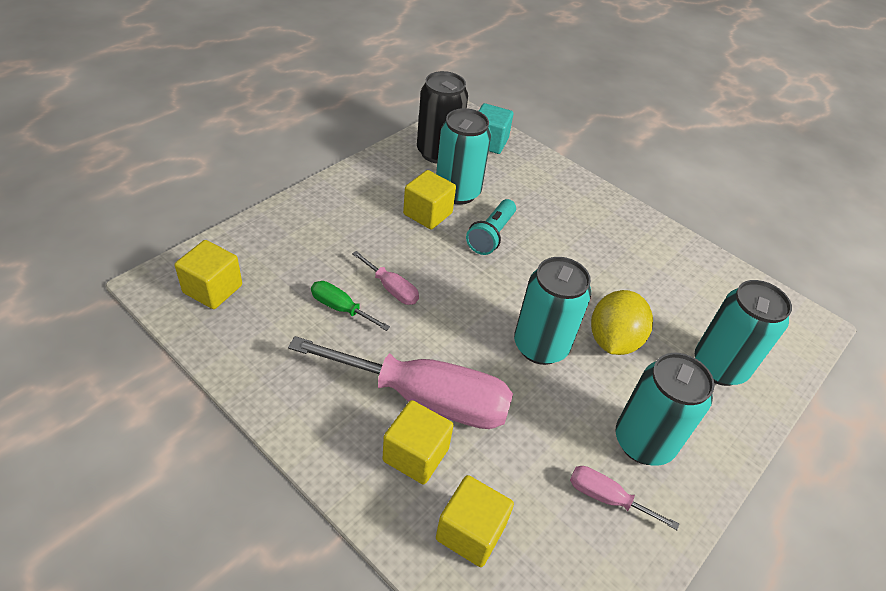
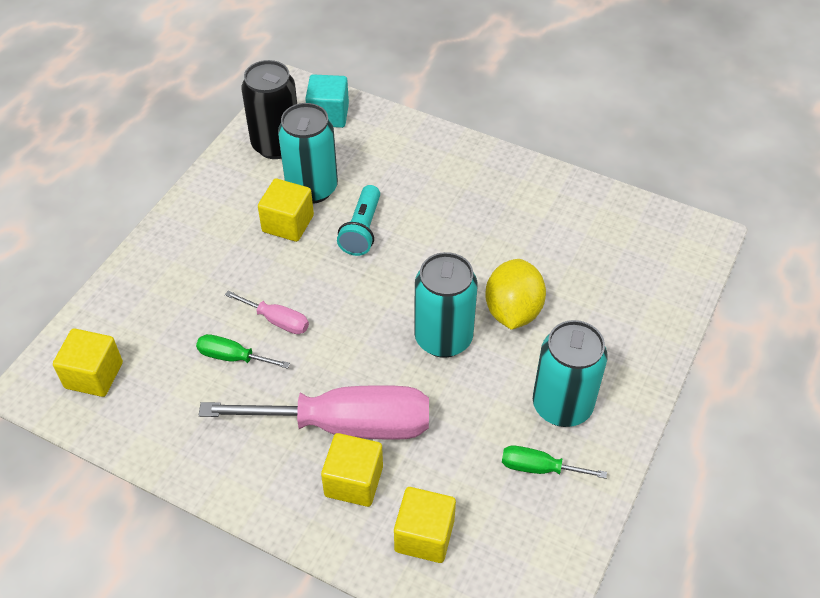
camera: 10 degrees left, 5 degrees up
(606, 498) = (539, 468): pink screwdriver -> green screwdriver
(719, 367) = (620, 309): turquoise can -> none

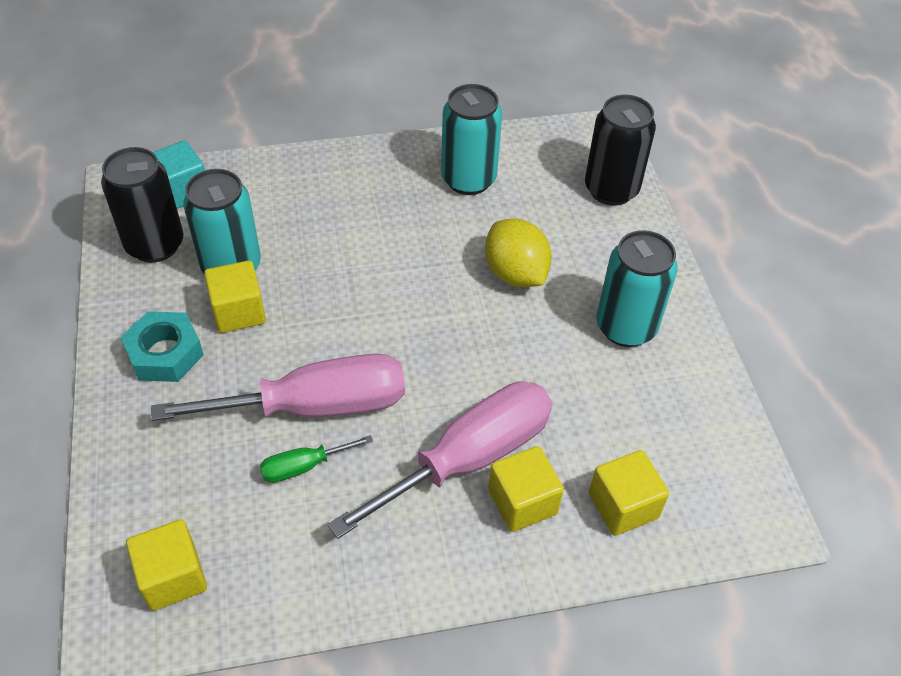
camera: 40 degrees left, 0 degrees up
(216, 225) = (165, 353): none -> turquoise nut
(277, 320) = (315, 406): pink screwdriver -> pink screwdriver, size x2.24
(362, 230) = (317, 278): turquoise flashlight -> none
(443, 338) = (480, 331): turquoise can -> turquoise can (468, 179)
(539, 468) = (656, 388): green screwdriver -> none
(662, 289) = (611, 190): none -> black can

